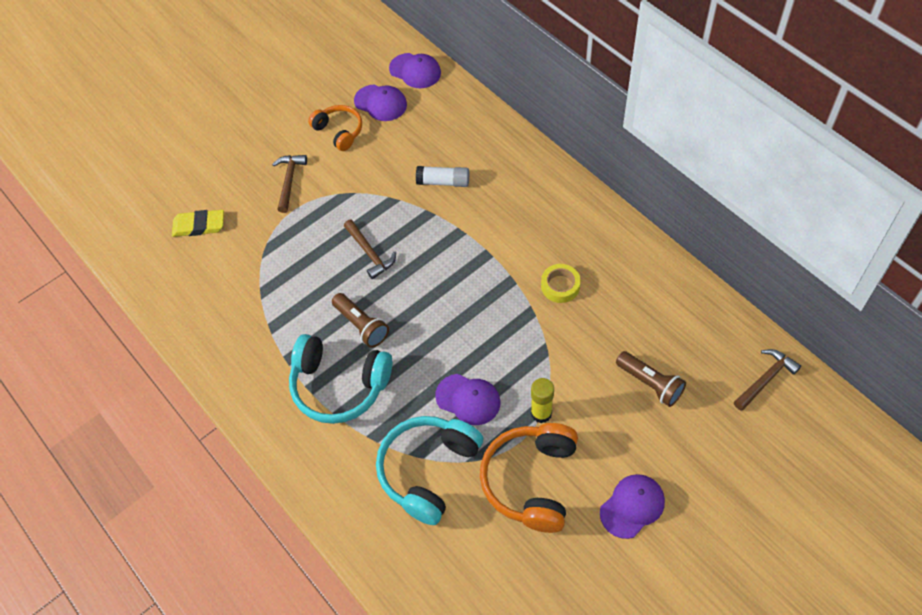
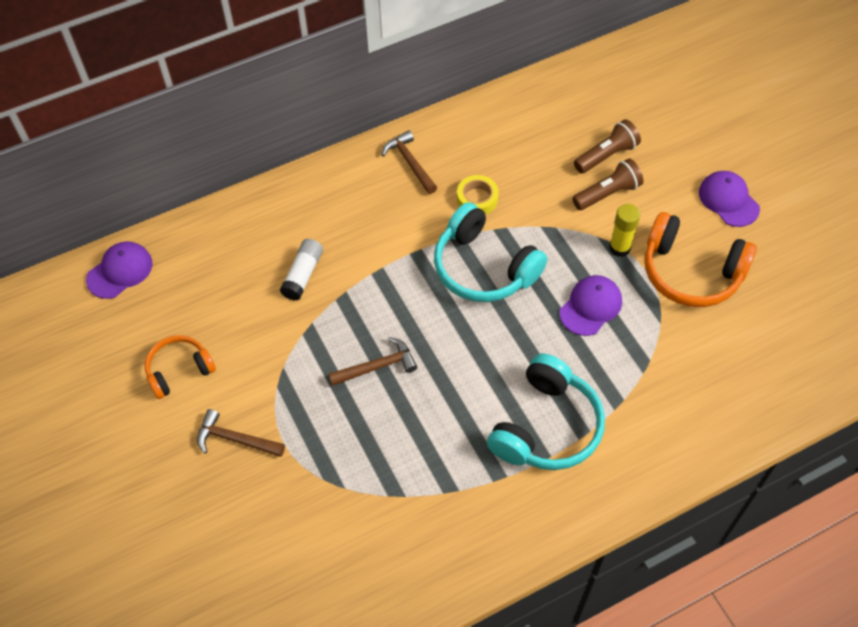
camera: 80 degrees left, 0 degrees up
(199, 226) = (266, 560): yellow eraser -> none
(361, 325) = (474, 391): brown flashlight -> brown flashlight (607, 193)
(380, 103) = (154, 317): purple cap -> none
(428, 470) = (665, 358): turquoise headphones -> turquoise headphones (483, 268)
(765, 379) = (620, 73): brown hammer -> brown hammer (410, 163)

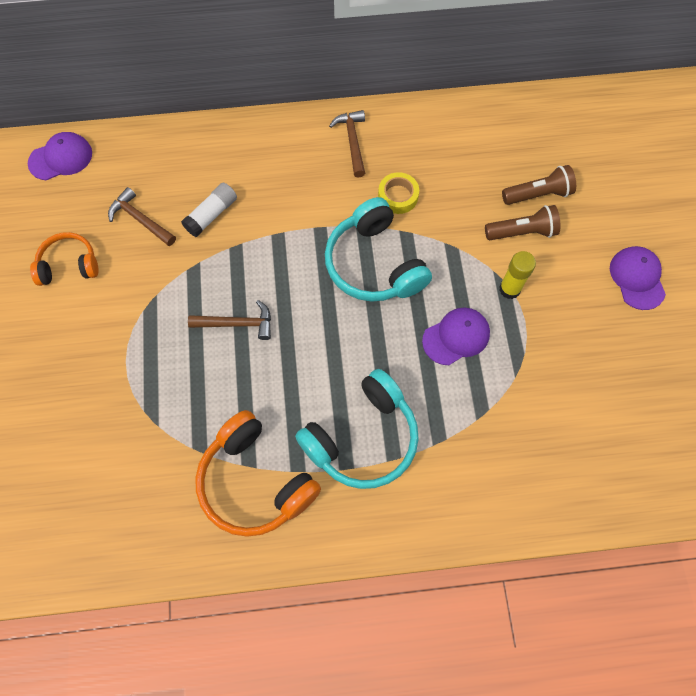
camera: 20 degrees right, 10 degrees up
(235, 439) = (86, 345): brown hammer -> brown hammer (140, 219)
(691, 272) = (567, 337): orange headphones -> orange headphones (255, 482)

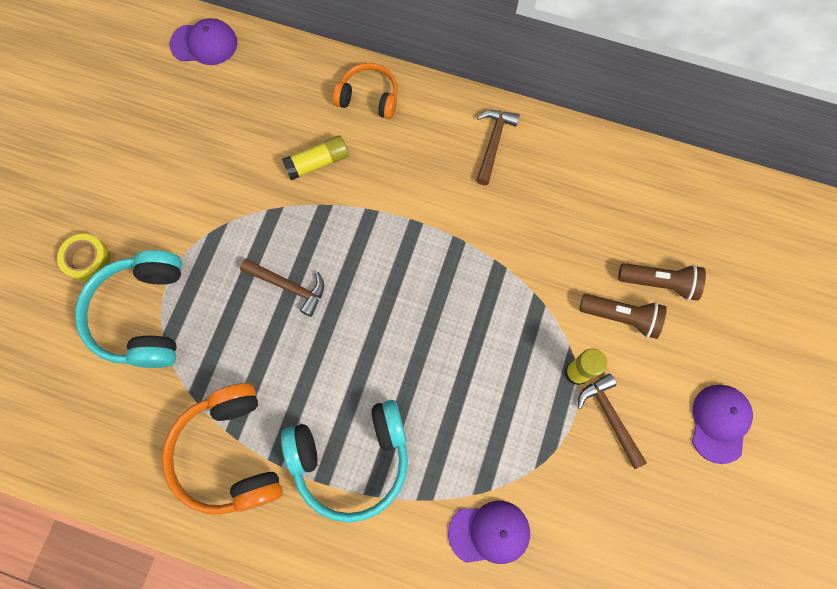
camera: 25 degrees right, 5 degrees up
(69, 265) = (162, 157): orange headphones -> orange headphones (369, 97)
(140, 219) = (248, 138): brown hammer -> brown hammer (610, 417)
(211, 215) = (317, 162): white glue stick -> yellow glue stick
(374, 264) = (451, 284): turquoise headphones -> turquoise headphones (143, 315)
(398, 196) = (511, 222): yellow tape -> yellow tape (87, 259)
(456, 337) = (495, 398): purple cap -> purple cap (489, 532)

